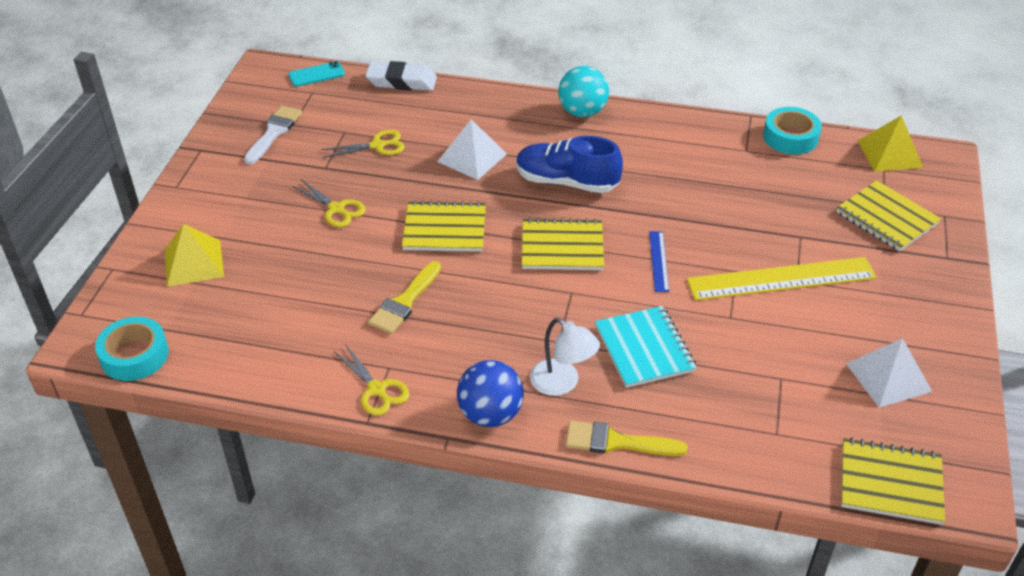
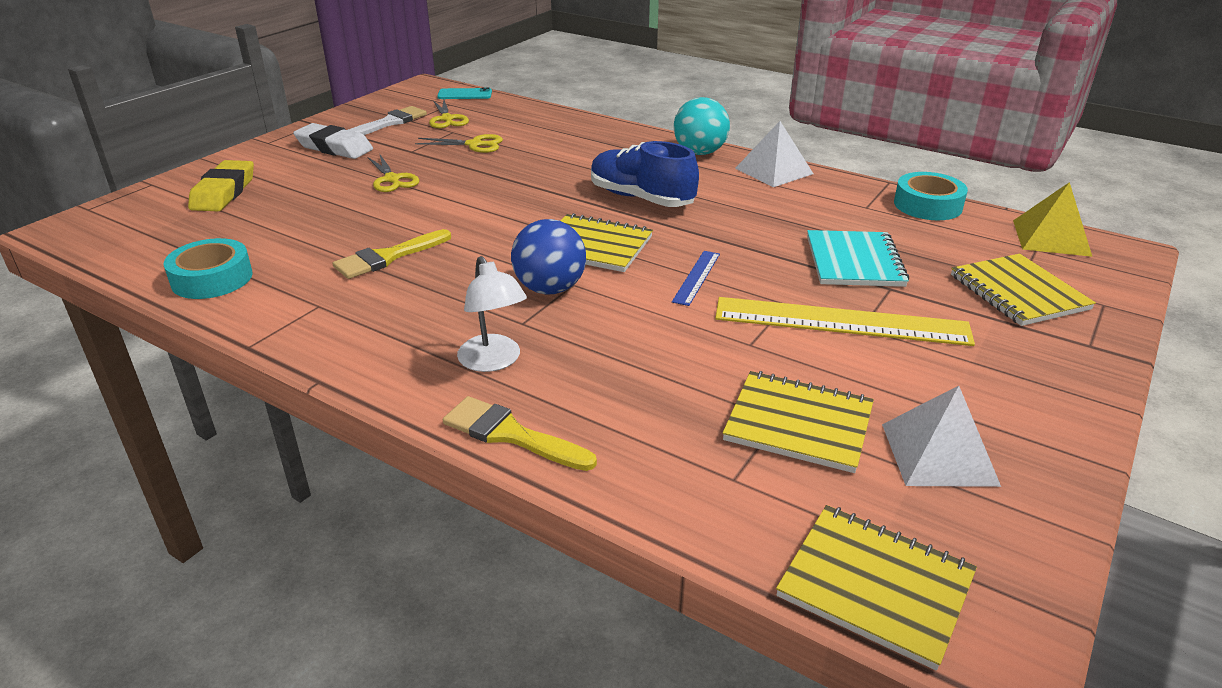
camera: 20 degrees right, 10 degrees down
(134, 355) = (95, 246): turquoise tape -> turquoise tape (212, 278)
(193, 263) = (224, 192): yellow pyramid -> yellow eraser
(376, 389) = (287, 321): yellow scissors -> yellow scissors (447, 119)
(401, 81) = (537, 109): white eraser -> white eraser (334, 147)
(444, 229) = (482, 211): yellow notebook -> yellow notebook (798, 424)
(472, 157) = (558, 166): white pyramid -> white pyramid (773, 171)
(490, 414) = (385, 371): blue ball -> blue ball (550, 289)
(644, 349) = (619, 351): turquoise notebook -> turquoise notebook (854, 261)

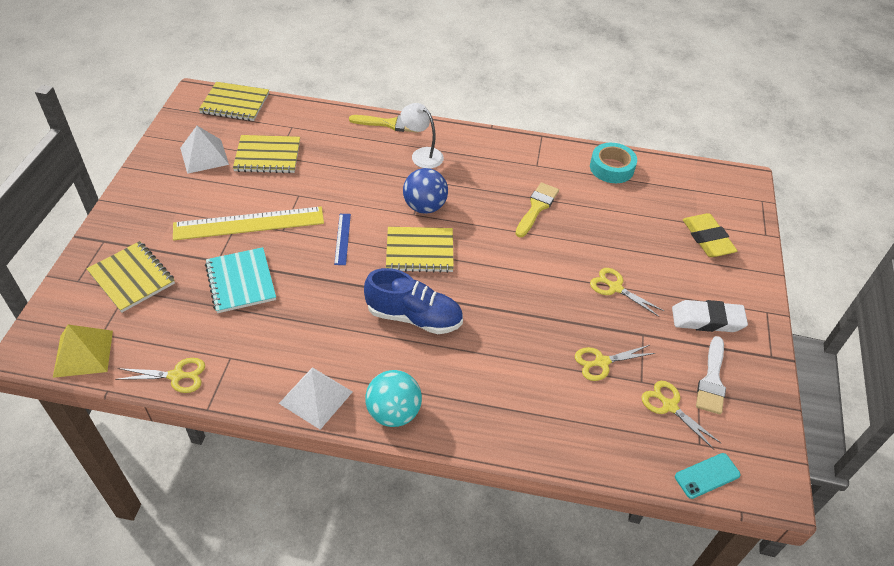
camera: 155 degrees right, 15 degrees up
(927, 205) = (176, 376): turquoise tape -> yellow scissors

